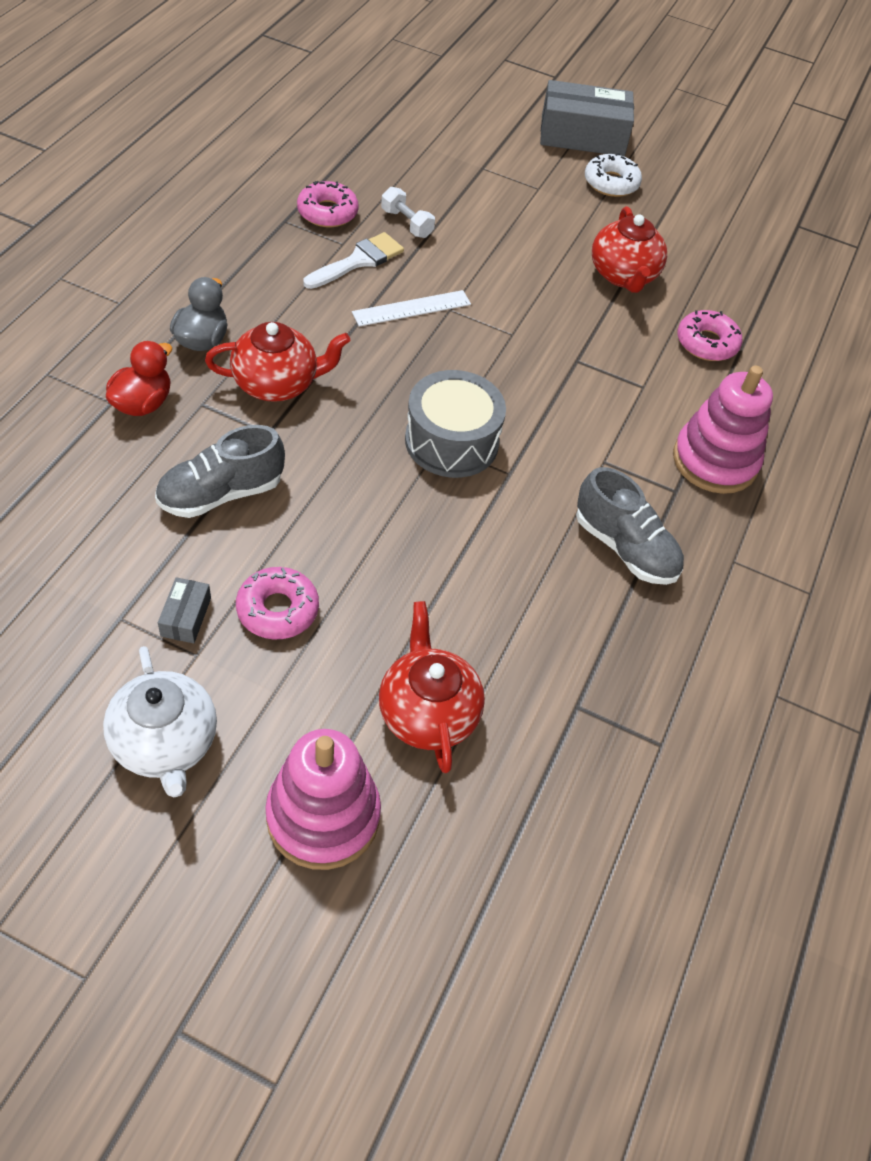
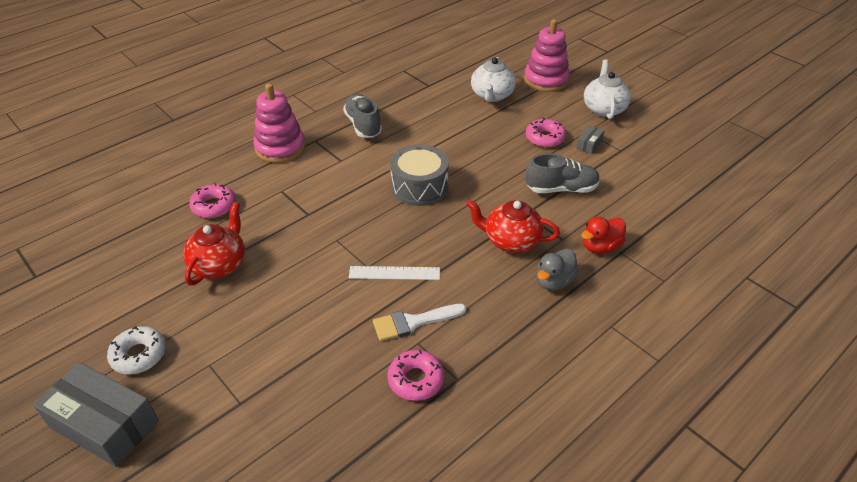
camera: 150 degrees left, 10 degrees down
(406, 223) = (353, 351): white dumbbell -> none
(427, 712) = (492, 95): red teapot -> white teapot

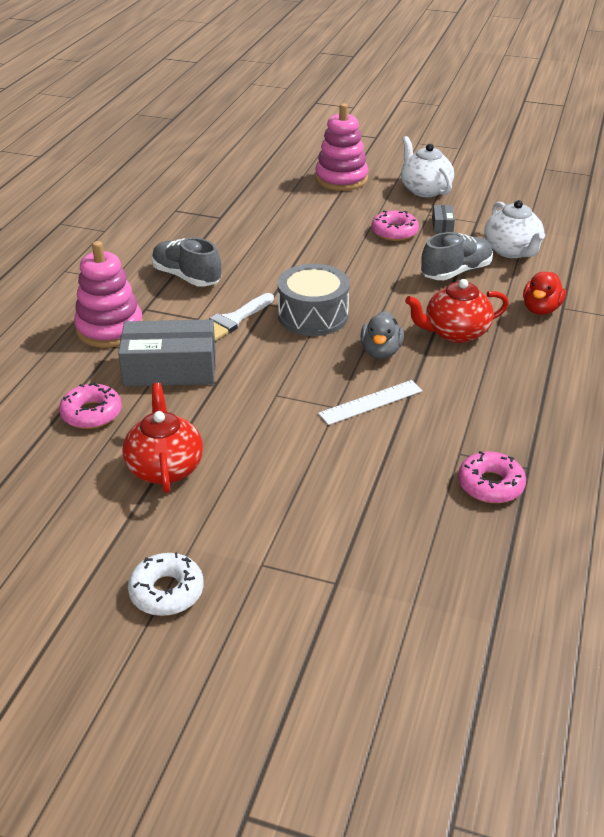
camera: 30 degrees left, 5 degrees down
(104, 424) = (201, 673): grey box -> grey box (170, 369)
(413, 322) = (436, 437): white brush -> white brush (233, 320)
(492, 95) = (300, 208): white teapot -> white teapot (512, 251)
(554, 281) = (529, 353): grey duck -> grey duck (381, 352)

